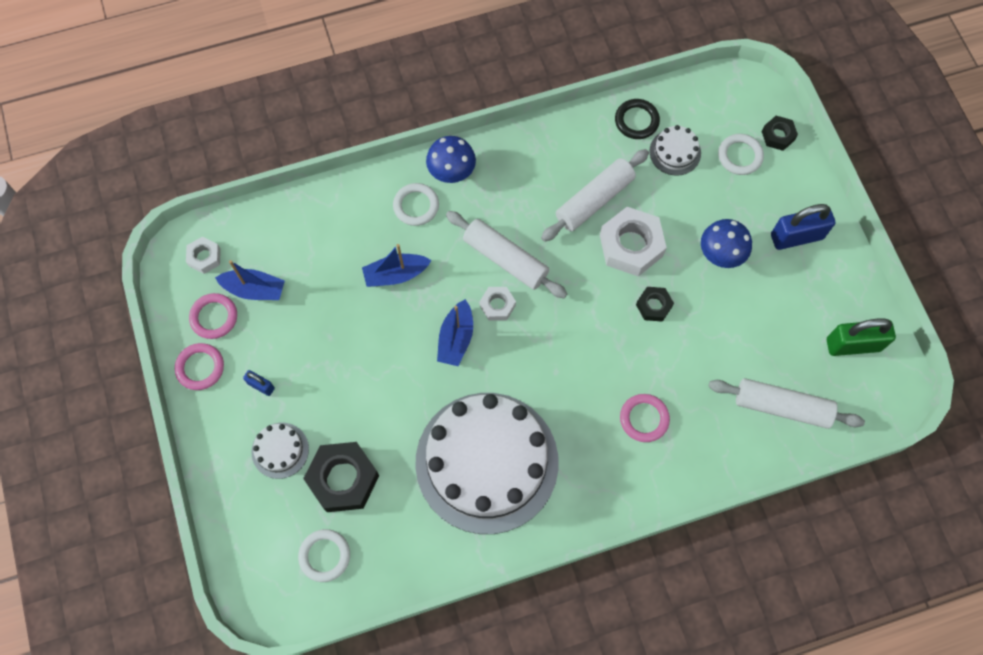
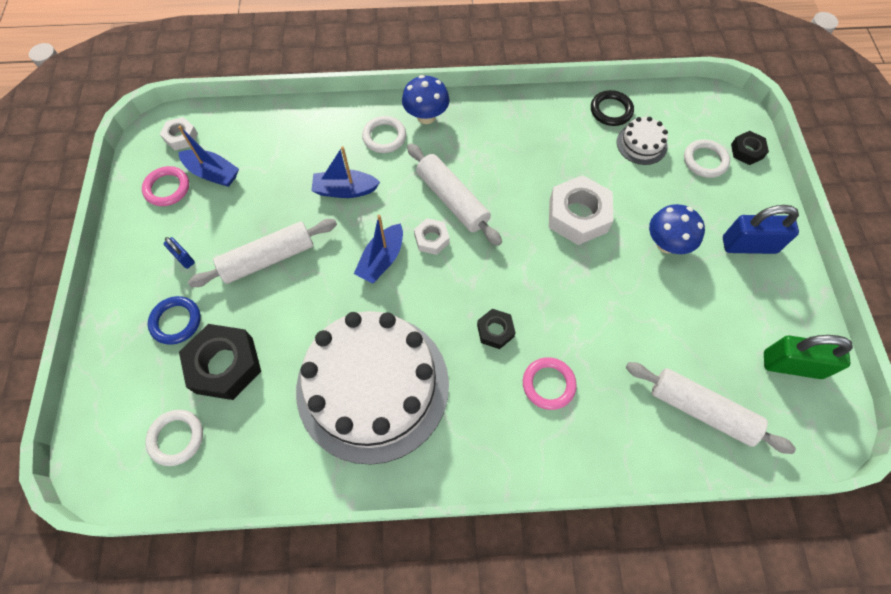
camera: 15 degrees right, 5 degrees down
(200, 367) = (136, 228): pink ring -> none
(280, 450) = (176, 321): white cake -> blue ring
(594, 200) = (552, 168): white rolling pin -> white rolling pin (268, 258)
(653, 306) = (586, 276): black nut -> black nut (495, 331)

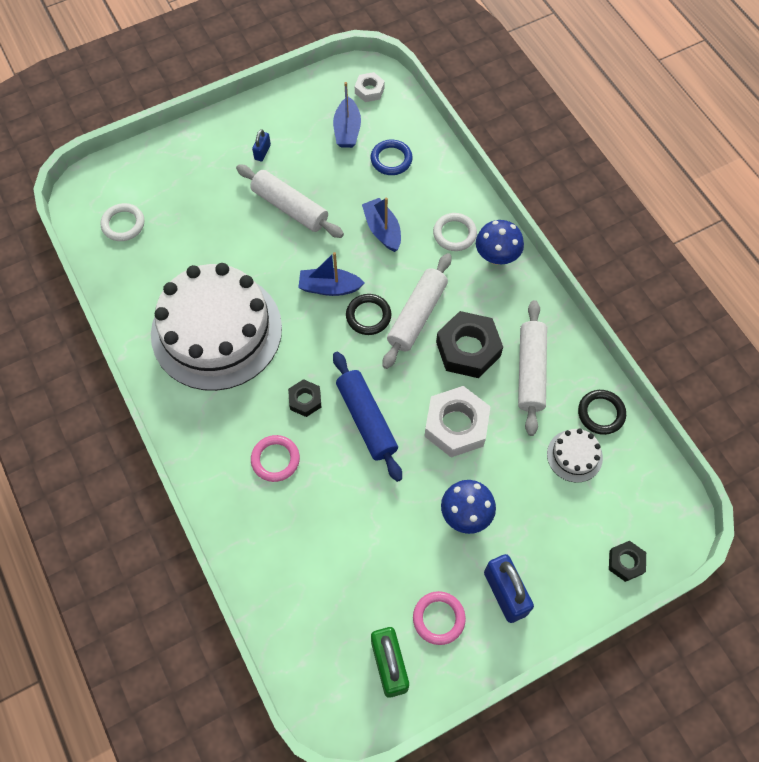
camera: 65 degrees right, 0 degrees up
(167, 188) = (317, 108): pink ring -> pink ring (438, 618)
(176, 321) = (208, 176): blue ring -> blue ring (391, 159)
(225, 365) = (189, 225): black nut -> black nut (468, 349)
(431, 239) = (368, 316): white nut -> black ring
(540, 285) = (367, 419): none -> blue rolling pin
(701, 410) = (307, 593): white rolling pin -> white rolling pin (531, 371)
(705, 161) = (588, 523): white ring -> none

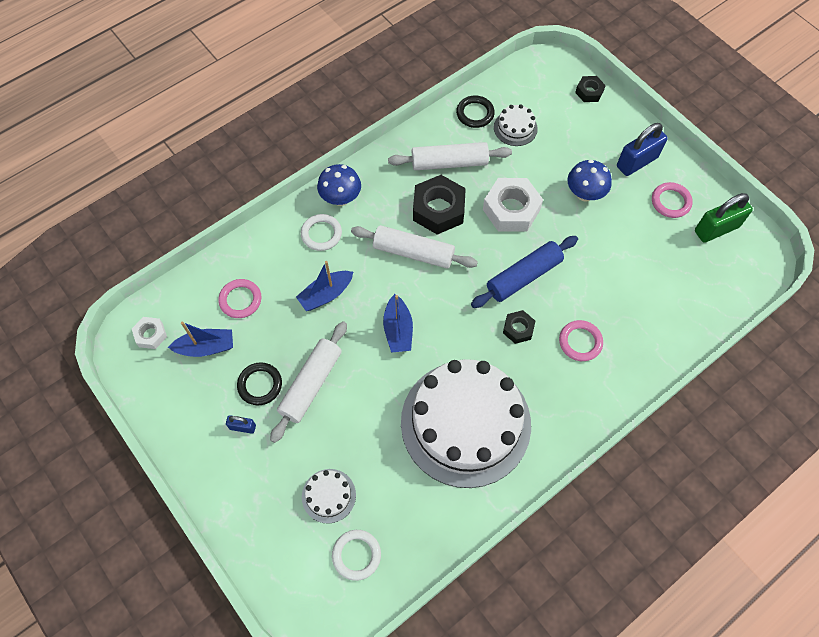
camera: 100 degrees left, 0 degrees up
(181, 210) = (329, 495): none -> white cake
(368, 316) = (422, 291): black ring -> black ring (260, 385)
(391, 159) = (240, 300): blue ring -> pink ring

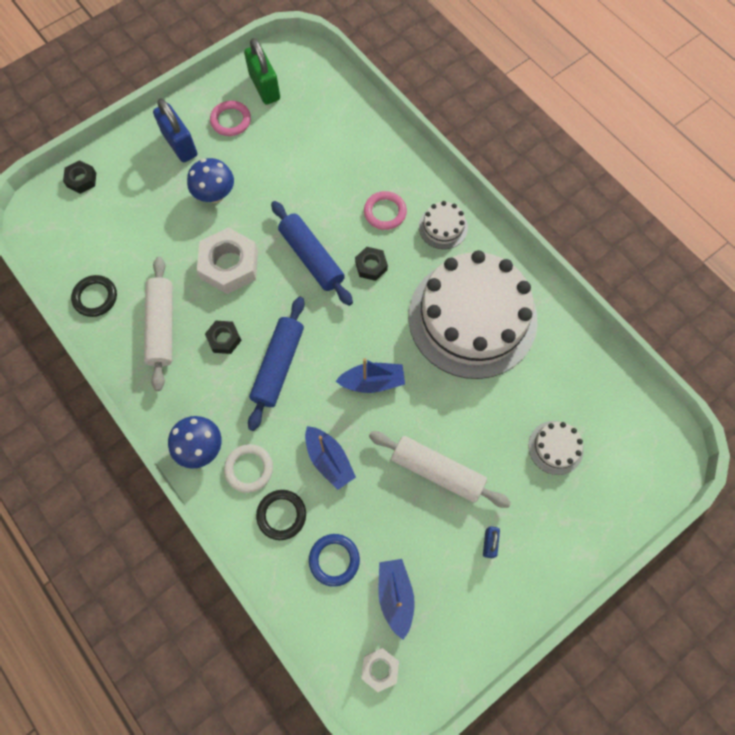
camera: 90 degrees left, 5 degrees up
(240, 300) = (334, 560): pink ring -> blue ring
(260, 385) = (440, 528): black ring -> black ring (281, 515)
(356, 555) = (610, 418): white ring -> none
(413, 252) = (278, 366): white rolling pin -> blue rolling pin
(438, 209) = (224, 339): black nut -> black nut, size x0.53
(515, 128) = (121, 256): white cake -> white cake (443, 227)

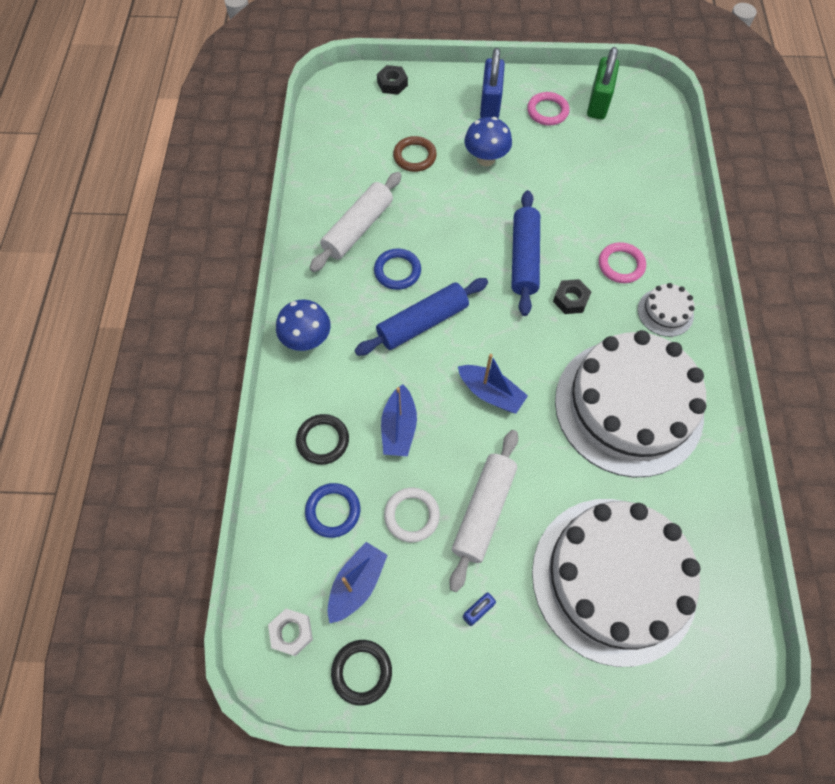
camera: 40 degrees right, 5 degrees down
(95, 297) = (328, 173): black ring -> black ring (362, 672)
(156, 232) = (414, 156): none -> brown ring
(224, 339) = (397, 271): black nut -> blue ring
(229, 265) = (451, 219): white nut -> none
(249, 469) = (329, 384): white ring -> white ring (412, 515)
(437, 471) = (483, 511): white rolling pin -> white rolling pin turned 45 degrees clockwise
(555, 447) = (613, 579): white cake -> white cake, size x2.50

